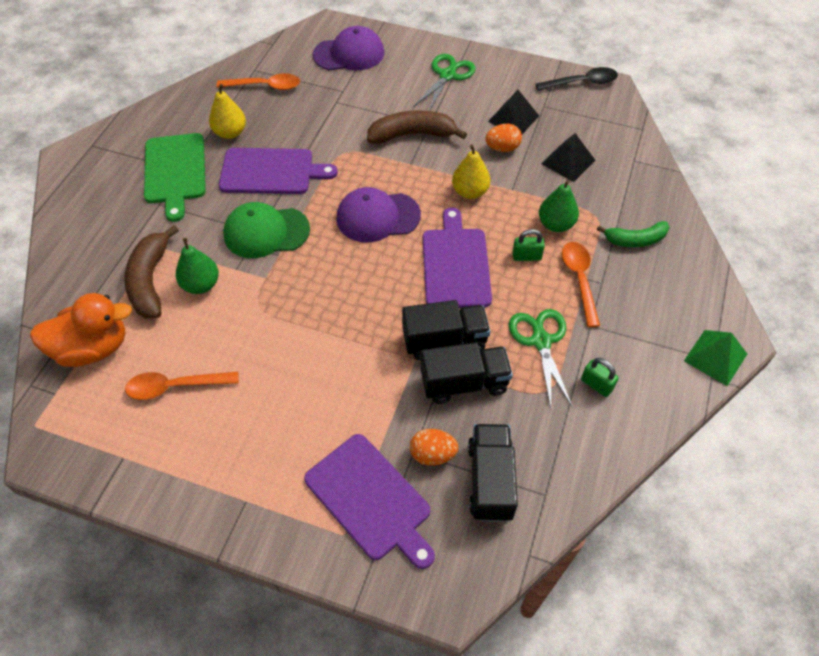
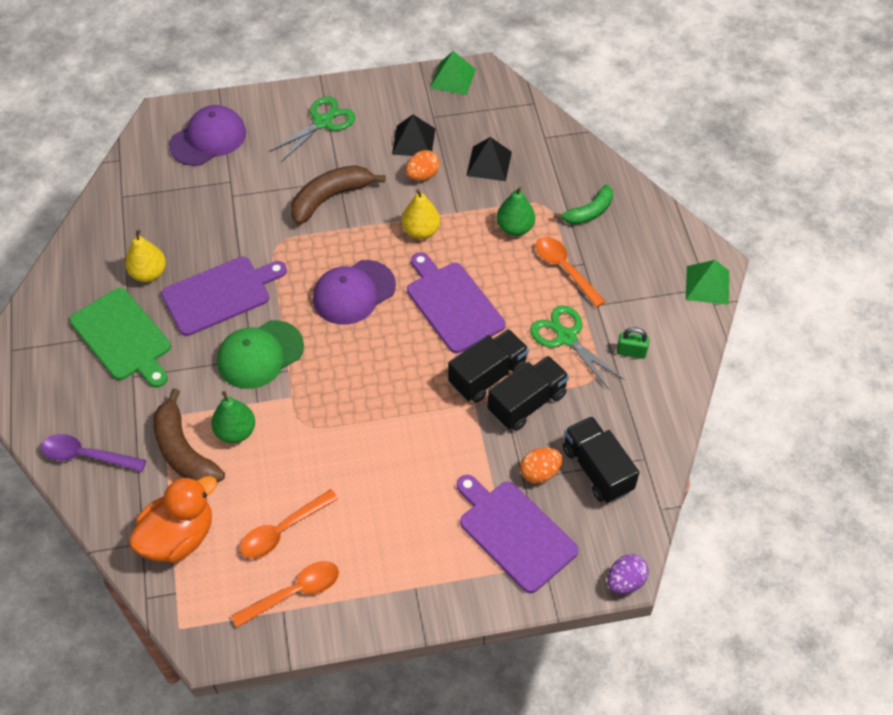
camera: 30 degrees left, 0 degrees up
(79, 248) = (87, 456): none -> purple spoon
(265, 86) = (147, 209): orange spoon -> orange spoon (294, 593)
(370, 499) = (514, 533): purple cutting board -> purple cutting board turned 150 degrees counterclockwise
(445, 610) = (625, 581): none -> purple egg
(447, 75) = (322, 122): green scissors -> green scissors turned 45 degrees clockwise
(526, 256) = (508, 269): green padlock -> none
(581, 83) = (453, 78): black spoon -> green pyramid

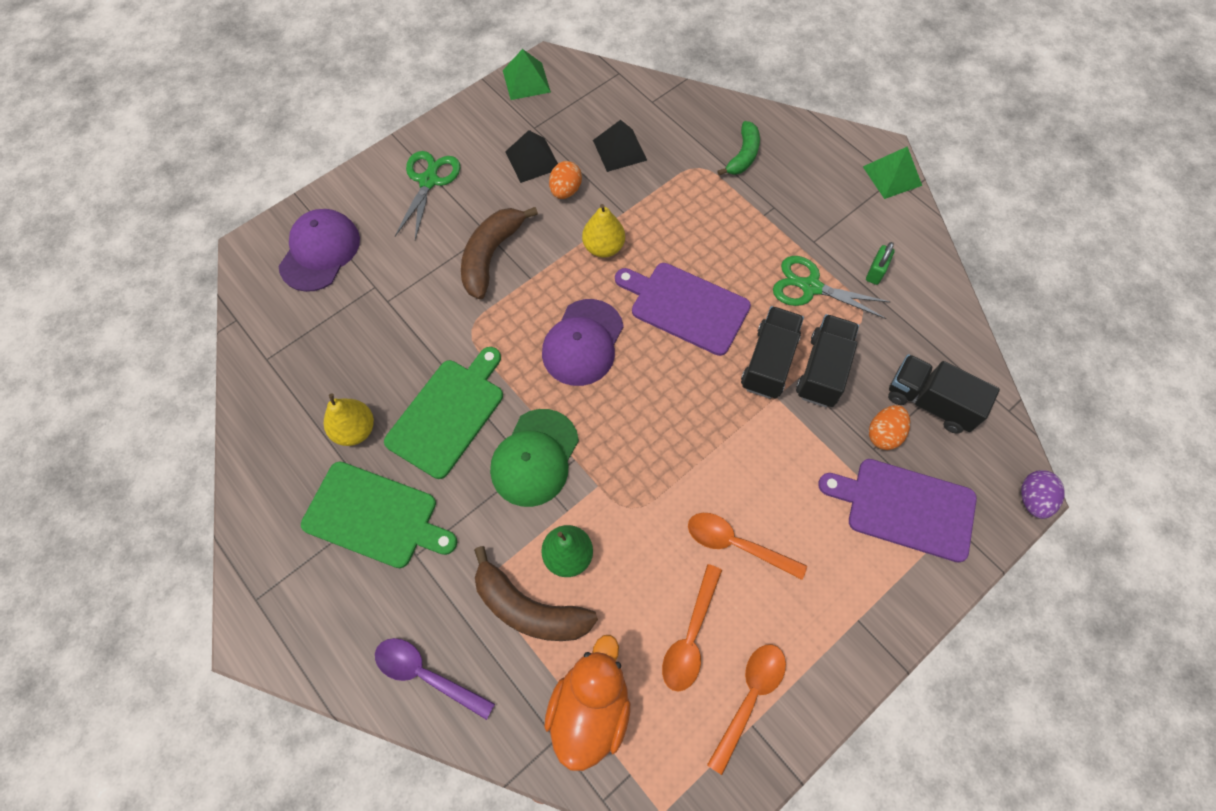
camera: 30 degrees left, 10 degrees up
(87, 456) = (427, 675): purple spoon -> purple spoon turned 45 degrees clockwise
(220, 294) = (448, 414): purple cutting board -> green cutting board
(515, 228) = (688, 202): green pear -> none
(565, 269) = (762, 221): orange spoon -> orange spoon (736, 544)
(631, 352) = (875, 272): green padlock -> green padlock turned 45 degrees counterclockwise

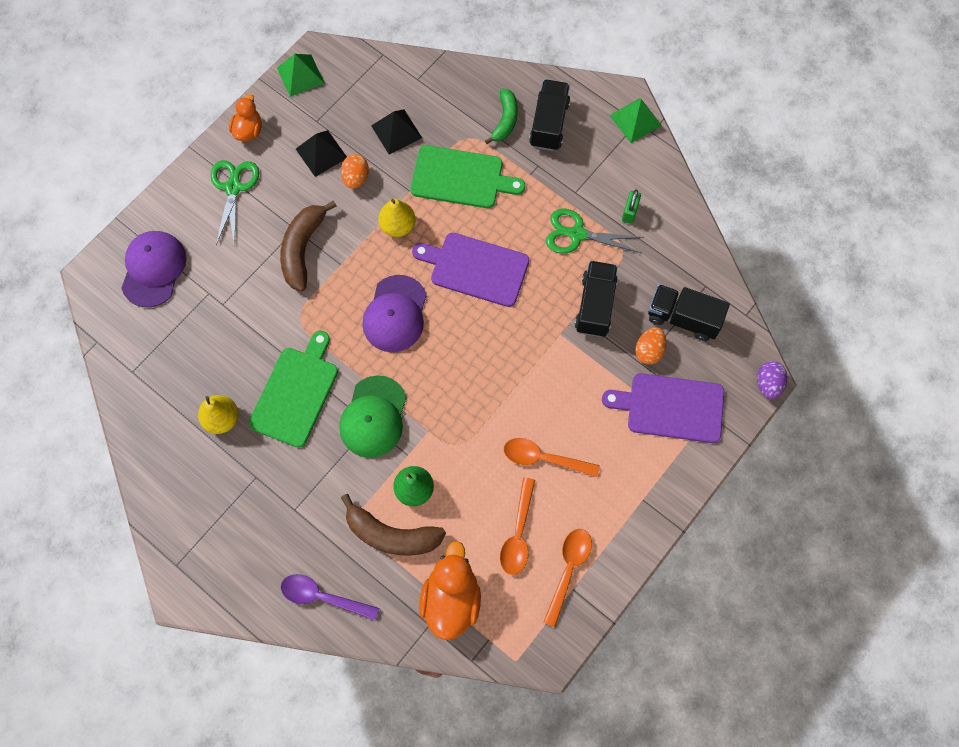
camera: 10 degrees left, 5 degrees up
(375, 516) = (255, 485): green cutting board -> green cutting board (461, 178)
(458, 126) = (248, 130): none -> orange duck
(768, 362) = (550, 305): black truck -> black truck (549, 124)

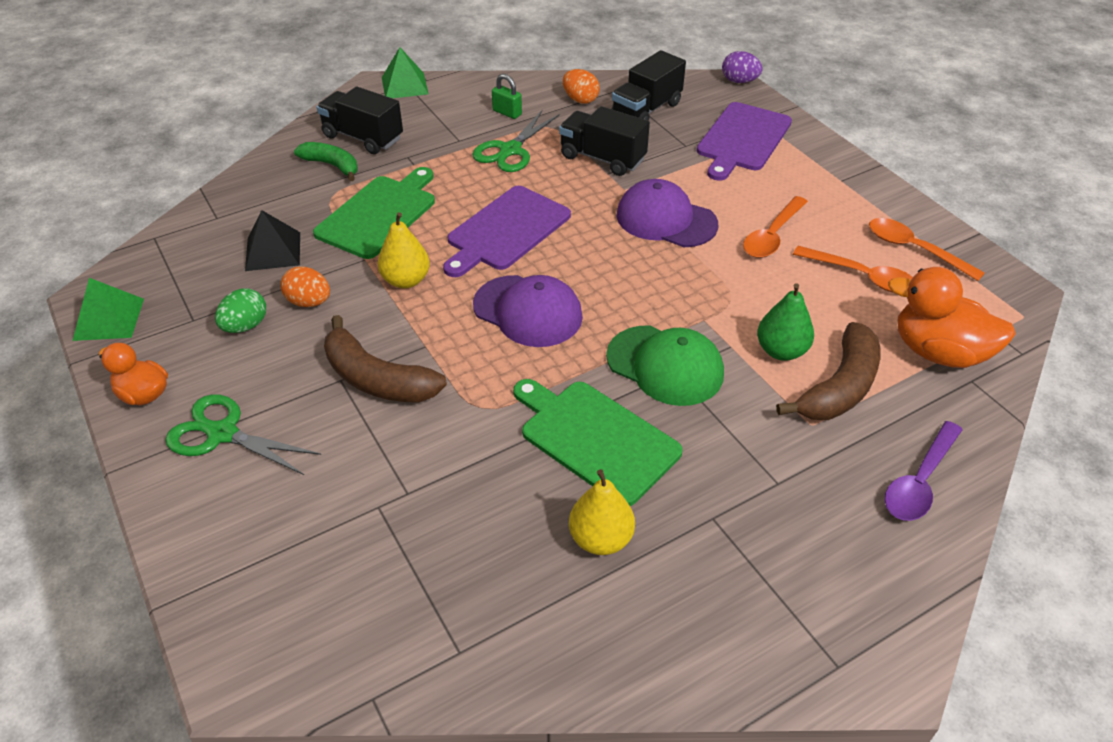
camera: 70 degrees left, 25 degrees down
(153, 269) = (288, 573): purple cap -> purple cap (666, 220)
(321, 153) = (245, 326): black pyramid -> green egg
(649, 351) = (672, 137): orange egg -> orange egg (580, 100)

